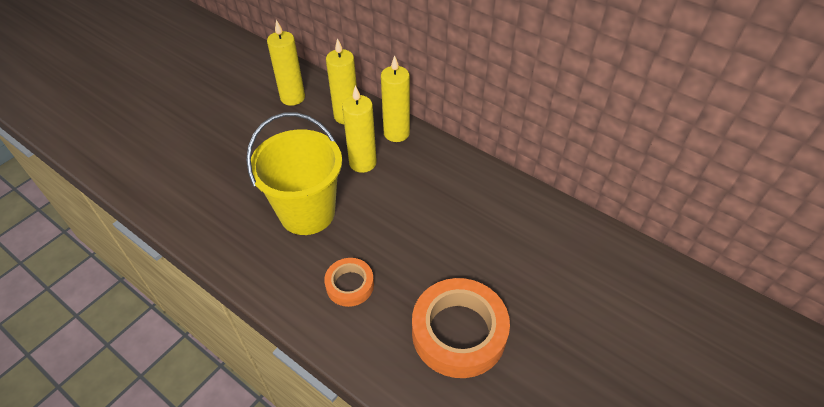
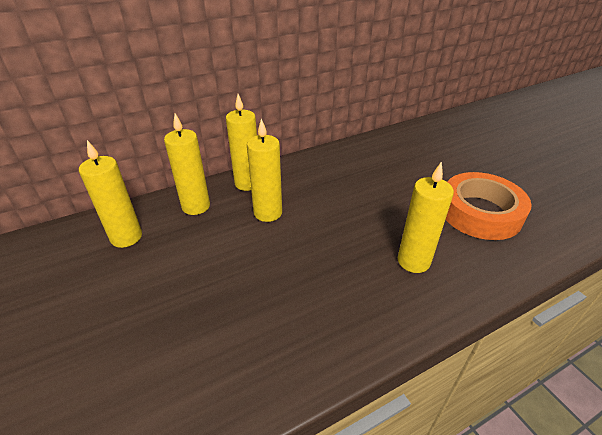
camera: 65 degrees left, 10 degrees down
(307, 212) = (307, 268): yellow bucket -> none
(350, 285) = (413, 261): orange tape -> yellow candle

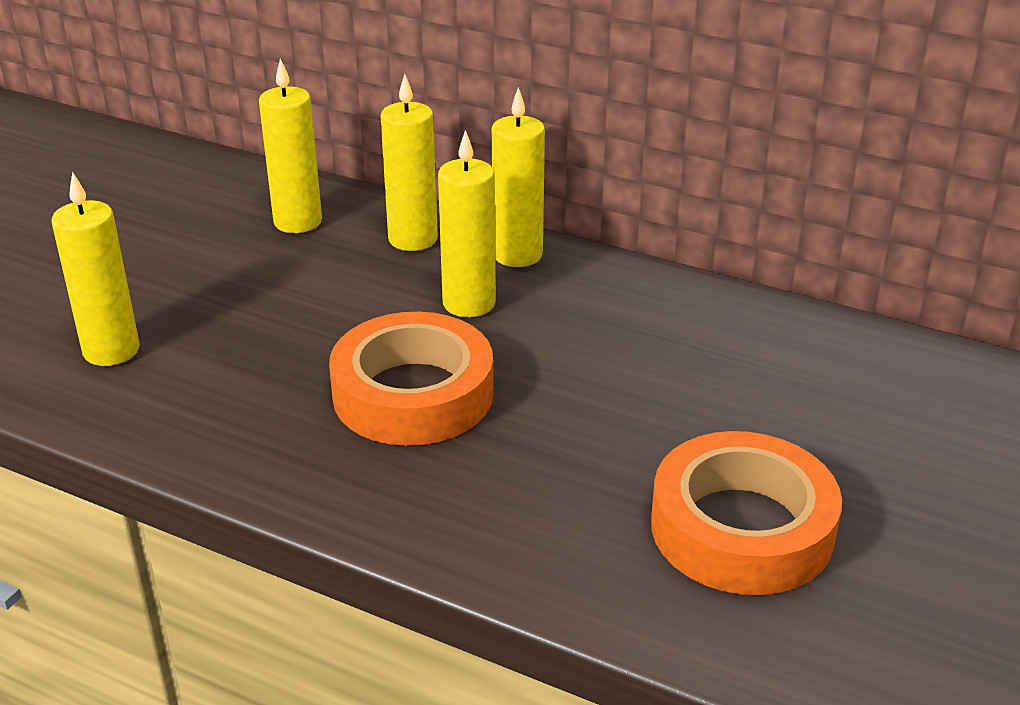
camera: 55 degrees right, 5 degrees down
(320, 262) = (413, 393): none -> orange tape
(413, 261) = (510, 484): yellow candle -> yellow candle (111, 351)

